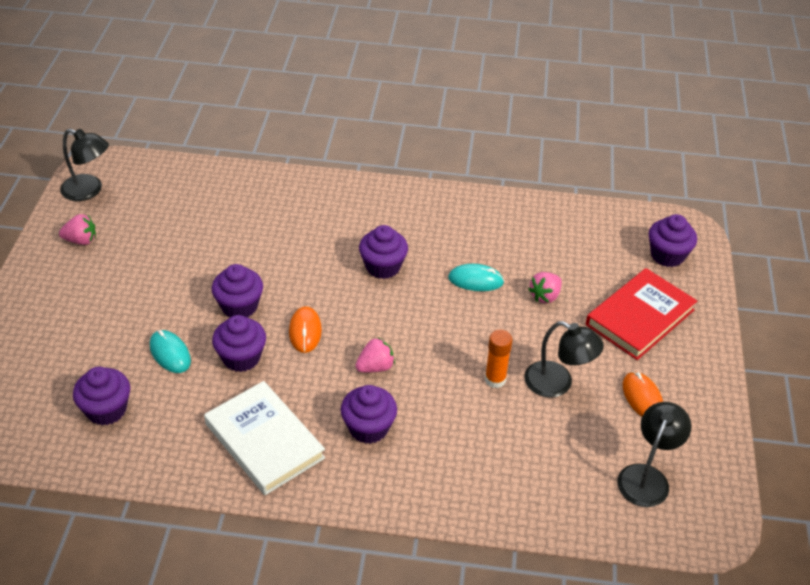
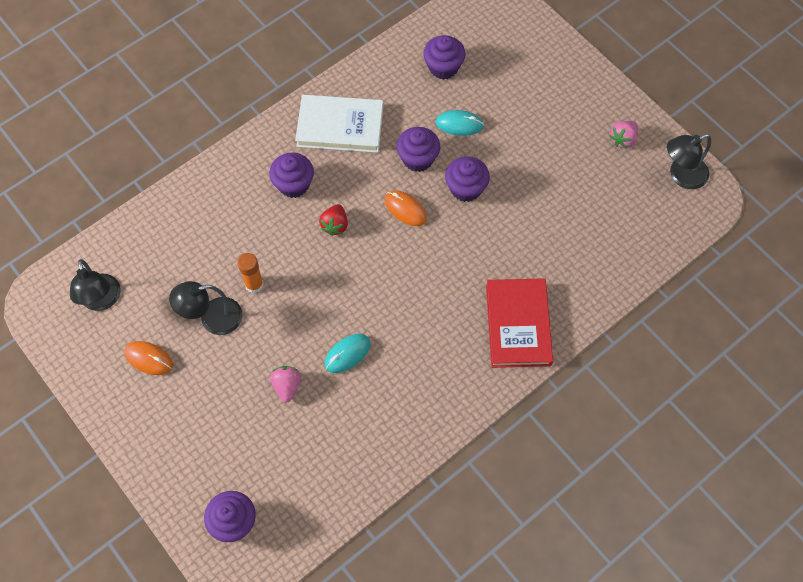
camera: 135 degrees right, 20 degrees up
(375, 367) = (335, 225): pink strawberry -> red strawberry
(383, 267) = (420, 304): purple cupcake -> none
(639, 317) = (205, 431): red book -> red book (518, 325)

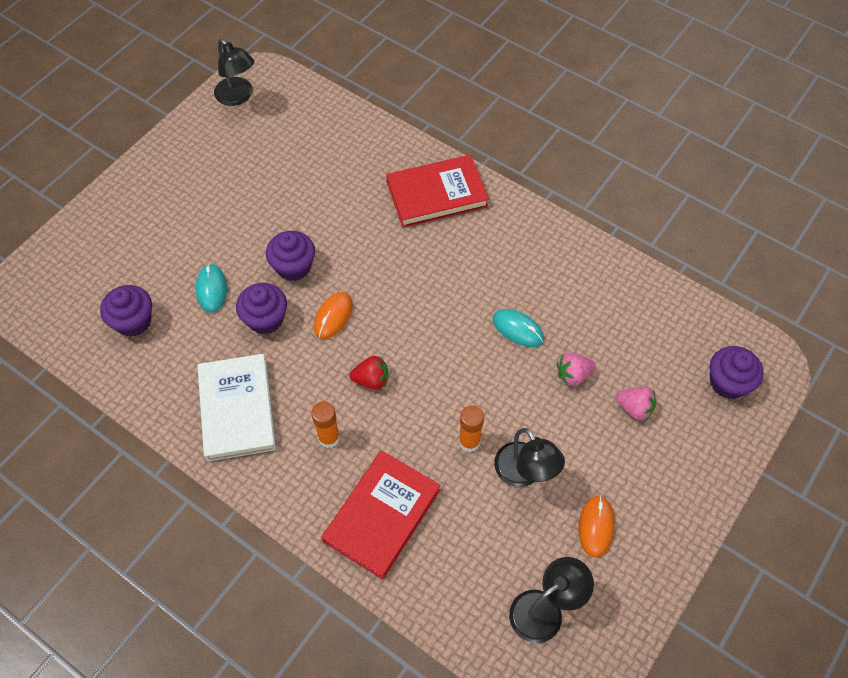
camera: 105 degrees left, 5 degrees down
(217, 207) = (382, 515): none -> red book
(293, 184) = (329, 438): purple cupcake -> orange glue stick
(623, 139) = (204, 146): pink strawberry -> pink strawberry (634, 408)

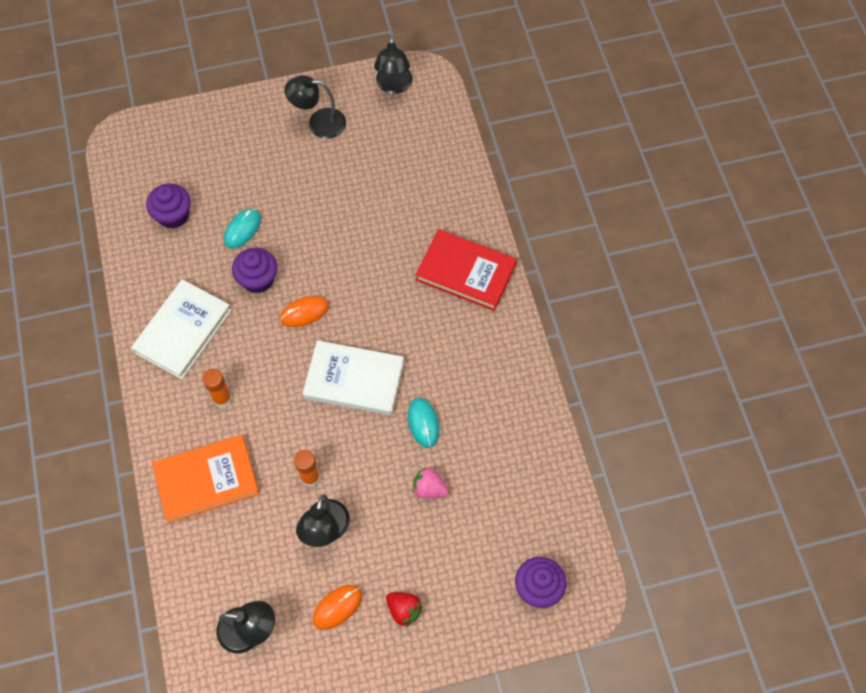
camera: 40 degrees right, 5 degrees up
(199, 163) = (319, 123): none -> black lamp
(293, 267) = (311, 253): purple cupcake -> none
(371, 380) = (287, 379): red strawberry -> red strawberry (404, 610)
(382, 515) = (206, 480): red book -> orange book
(429, 338) = (354, 380): none -> white book
(634, 408) = (448, 549): pink strawberry -> none

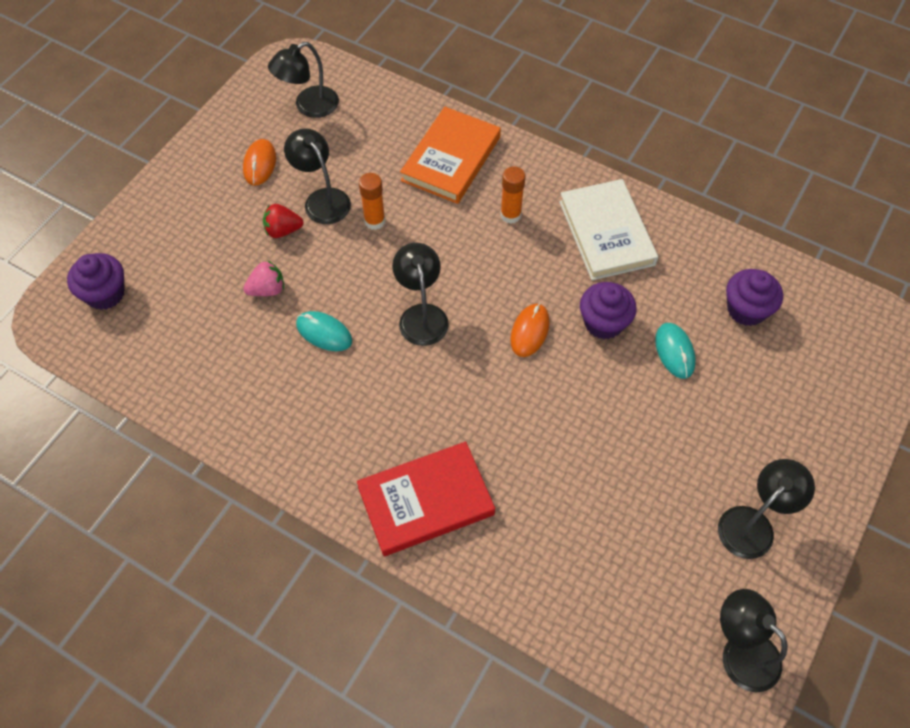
camera: 135 degrees right, 5 degrees down
(354, 380) = (421, 315): white book -> black lamp
(404, 610) = (205, 199): red strawberry -> red strawberry (283, 230)

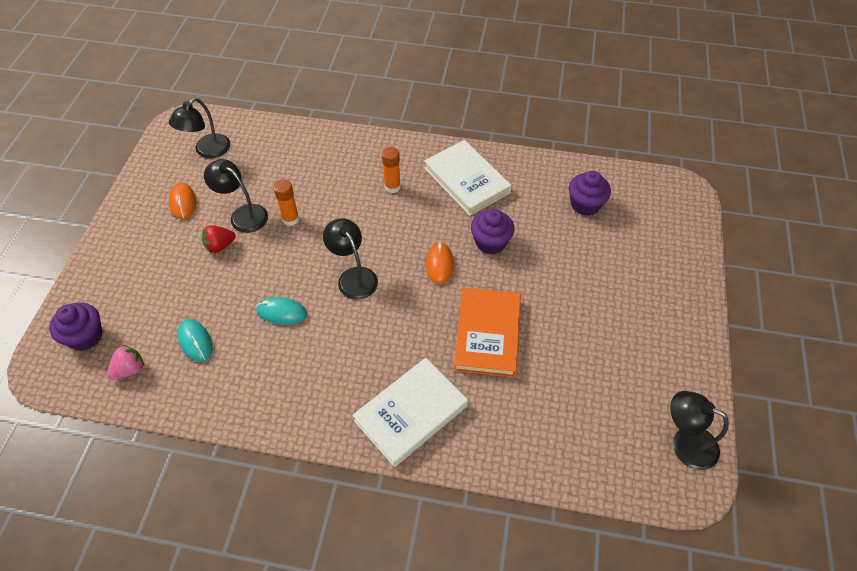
camera: 20 degrees left, 5 degrees down
(267, 289) = (223, 293): pink strawberry -> pink strawberry (130, 369)
(426, 501) = (411, 413): red book -> white book
(451, 159) = (332, 160): orange book -> orange book (487, 334)
(674, 351) = (548, 247): turquoise mouse -> turquoise mouse (195, 341)
(753, 524) = (654, 349): black lamp -> none

